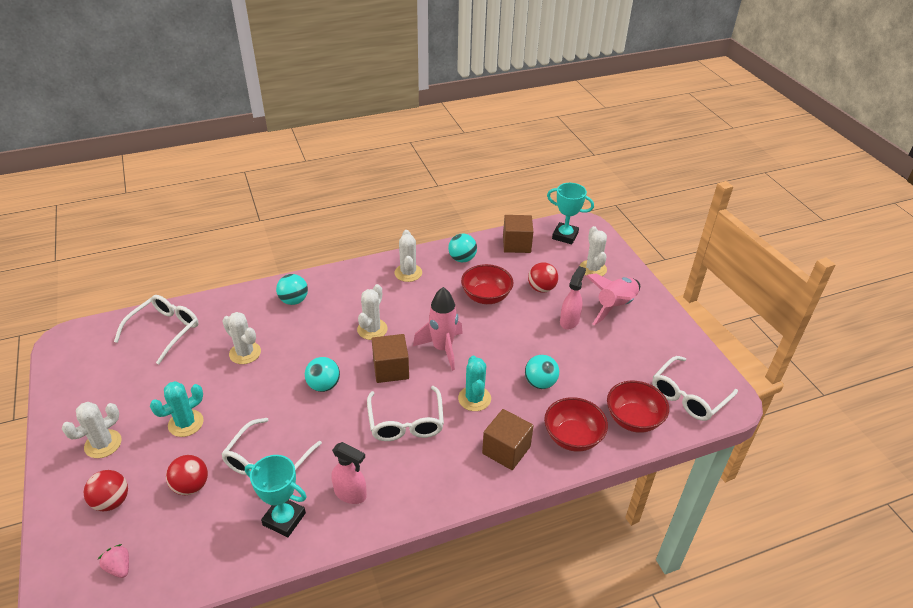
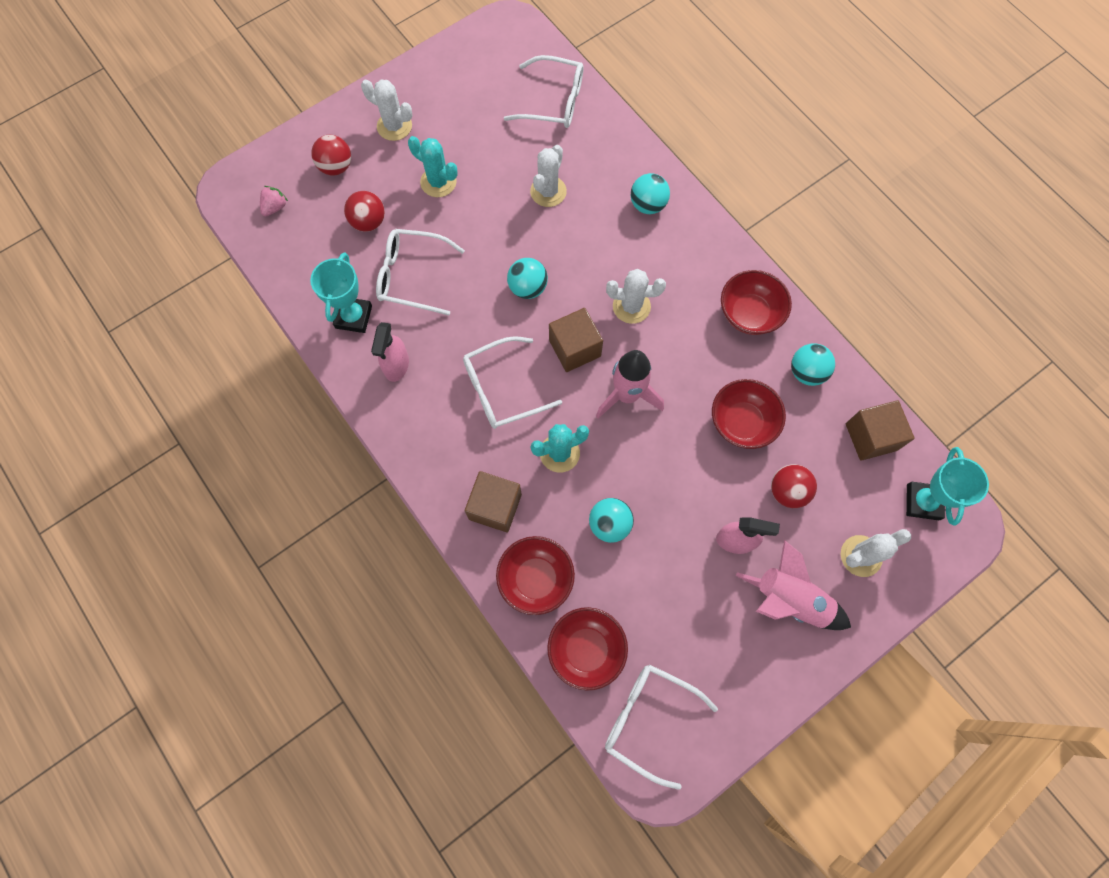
camera: 75 degrees right, 30 degrees up
(408, 273) = (749, 314): white cactus -> red bowl

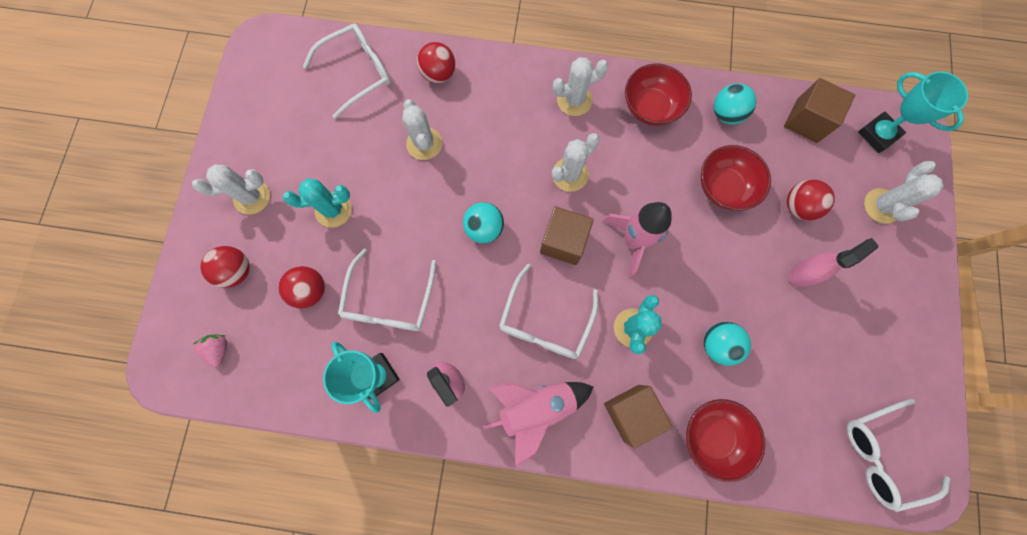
camera: 45 degrees left, 5 degrees up
(412, 276) = (389, 300): white glasses -> white glasses turned 45 degrees counterclockwise
(586, 649) = (795, 449): red bowl -> none
(611, 151) = (439, 74): none -> red ball
(648, 205) = (504, 91): turquoise ball -> none
(694, 257) = (574, 100): none -> white cactus
(789, 599) = (873, 279): pink rocket -> pink rocket (536, 407)

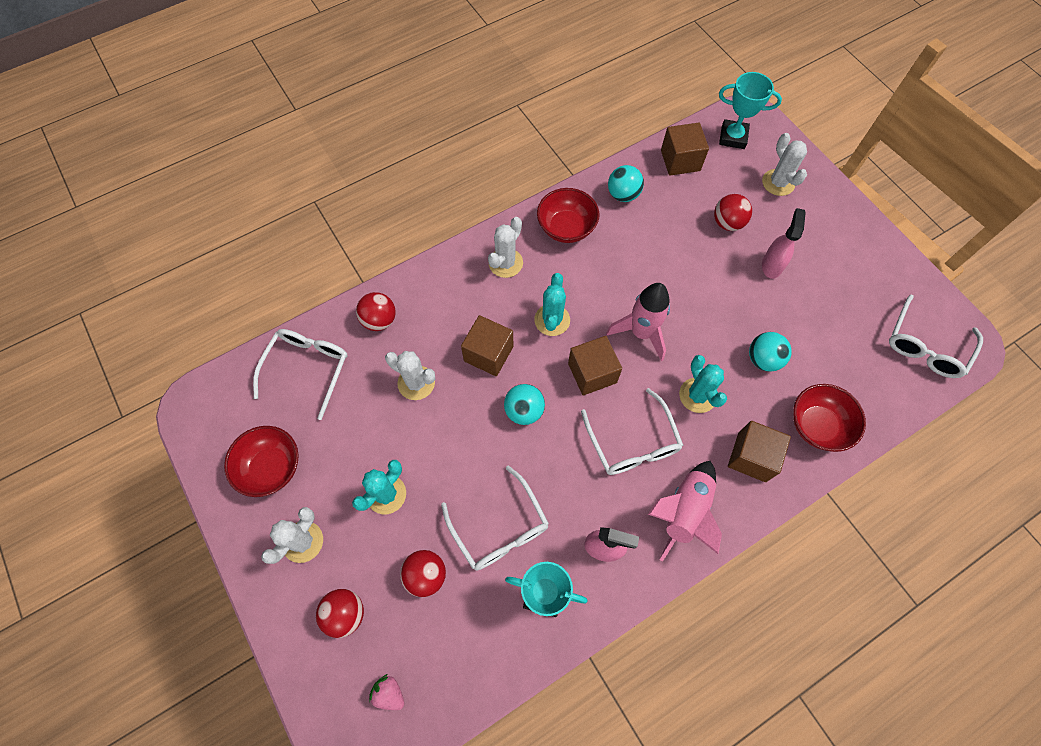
camera: 40 degrees left, 10 degrees down
(497, 163) = (488, 354): none -> brown cube
(570, 174) = (552, 320): white cactus -> turquoise cactus
(723, 187) = (668, 247): red bowl -> red bowl (271, 467)

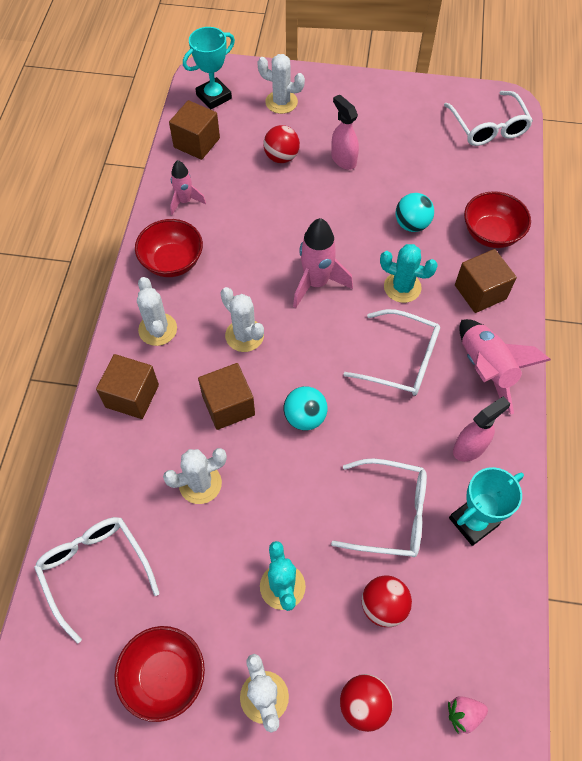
camera: 50 degrees left, 5 degrees down
(379, 320) = (109, 470): red ball -> none
(552, 320) = (244, 335): turquoise cactus -> white cactus
(592, 373) = (318, 343): brown cube -> brown cube (132, 396)
(623, 194) = (185, 201): turquoise ball -> pink rocket

